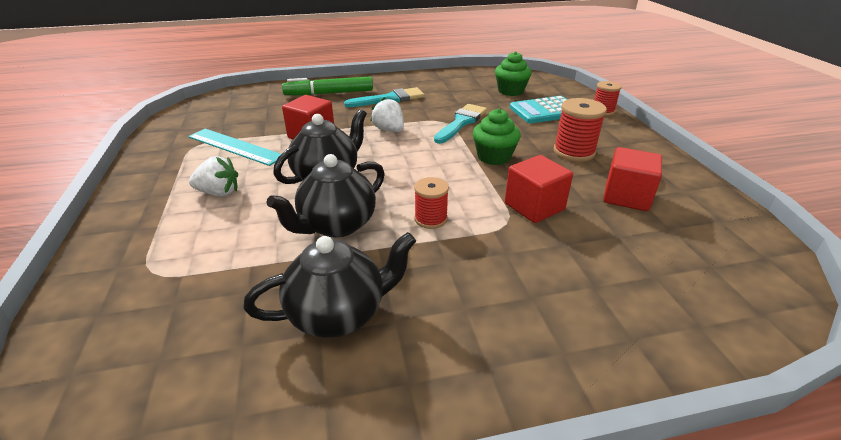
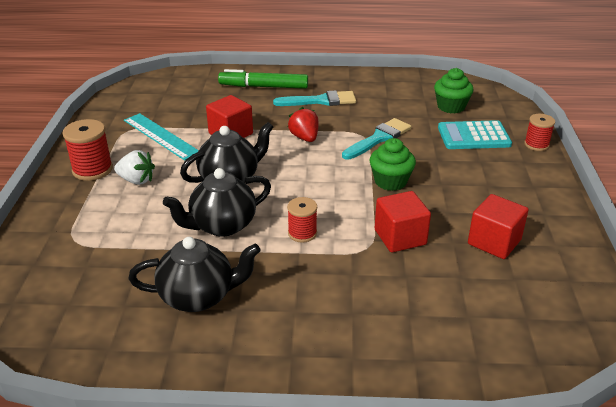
camera: 15 degrees right, 0 degrees up
(389, 130) = (304, 138): white strawberry -> red strawberry
(574, 152) = (473, 188): red spool -> red spool (92, 170)

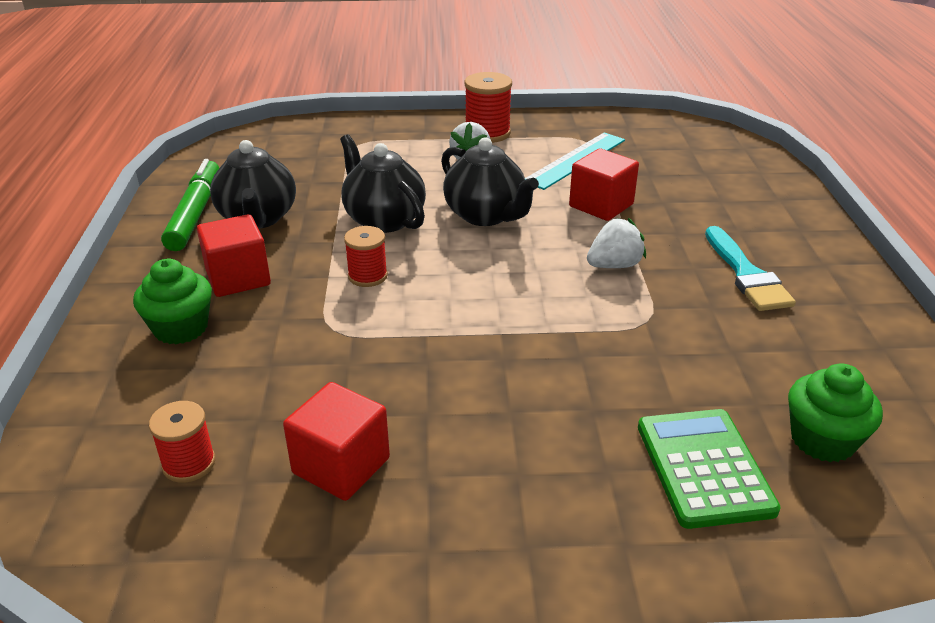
camera: 85 degrees right, 0 degrees up
(263, 87) = (762, 219): green marker -> green marker (195, 214)
(304, 138) = (614, 265): red strawberry -> white strawberry
(379, 138) = (642, 339): turquoise brush -> none
(390, 181) = (506, 352): green cupcake -> green cupcake (181, 328)
(400, 237) = (357, 360): red cube -> red cube (238, 278)
(473, 136) = (704, 468): turquoise calculator -> green calculator
(536, 145) = (710, 578): red spool -> red spool (189, 463)

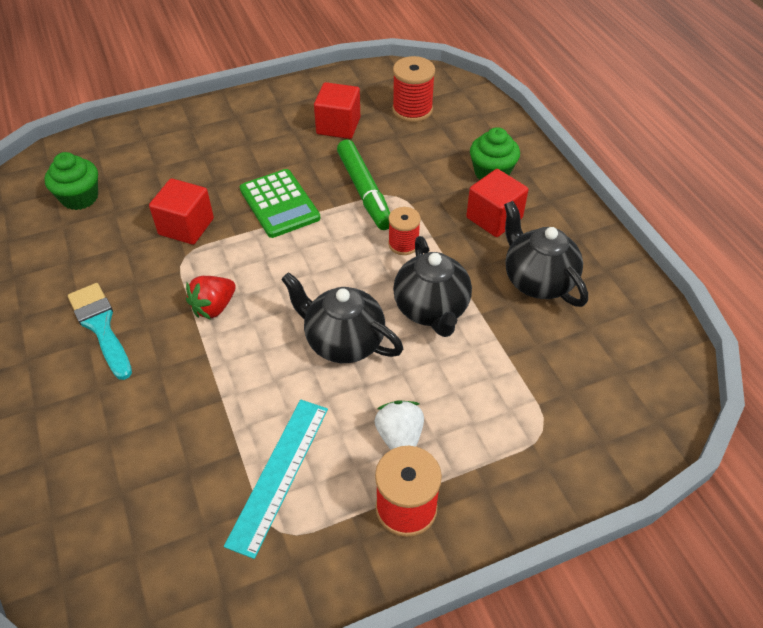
camera: 160 degrees right, 15 degrees up
(189, 463) = (412, 110): red spool -> red spool, size x1.54
(195, 214) = (593, 271): green marker -> green marker (364, 191)
(383, 219) = (431, 309): black teapot -> black teapot turned 45 degrees clockwise
(601, 205) = (236, 390): red cube -> red cube (186, 226)
(614, 265) = (214, 307): white strawberry -> red strawberry
(704, 468) = (150, 167): green calculator -> green calculator (279, 204)

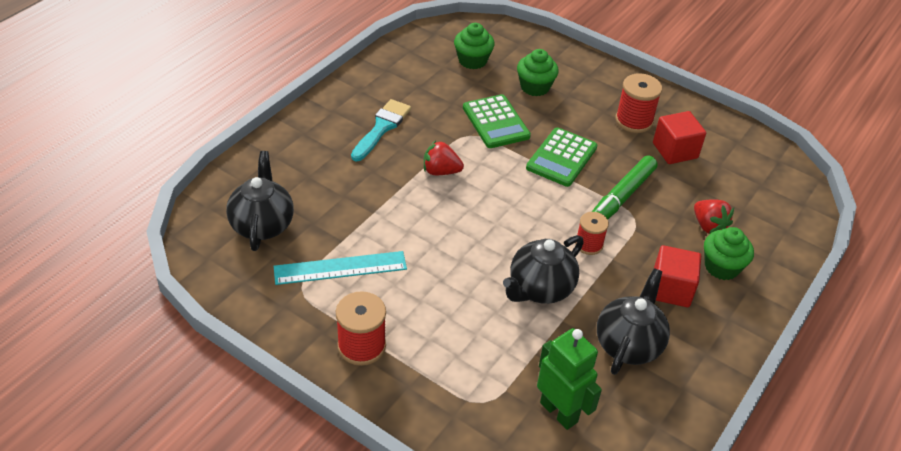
camera: 55 degrees right, 5 degrees down
(167, 172) = (535, 87): none -> green cupcake
(186, 226) = (495, 122): red cube -> green calculator
(343, 341) = (468, 251): black teapot -> black teapot (262, 224)
(399, 438) = (413, 319): white strawberry -> none
(412, 110) = (742, 185): red spool -> red spool (634, 121)
(441, 155) = (708, 226): none -> red strawberry
(586, 374) = (559, 412): none -> green robot

